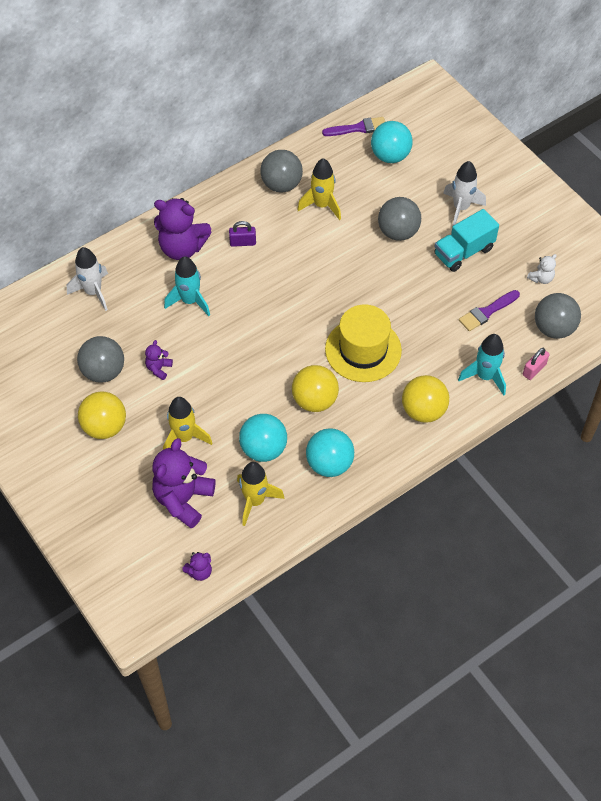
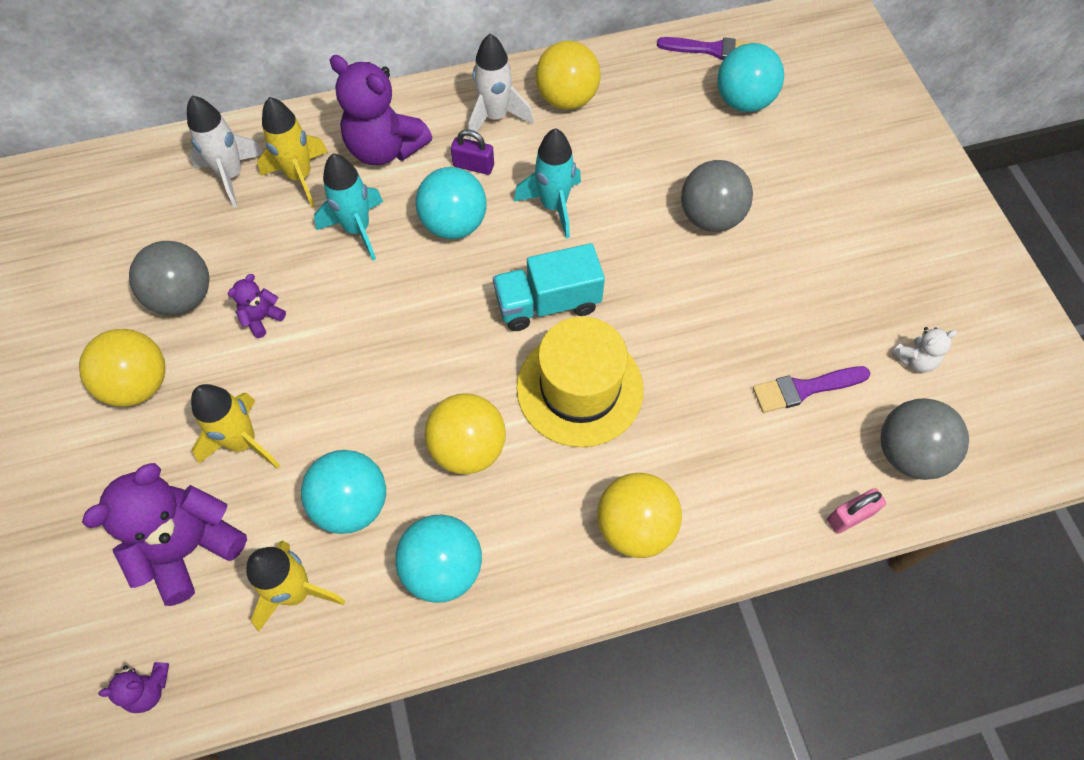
camera: 20 degrees right, 5 degrees up
(247, 280) = (454, 224): none -> turquoise ball
(281, 185) = (567, 99): grey ball -> yellow ball
(322, 205) = (612, 145): yellow rocket -> yellow rocket (300, 177)
(461, 208) = (822, 208): white rocket -> white rocket (495, 117)
(463, 252) = (802, 278): turquoise truck -> turquoise truck (547, 303)
(485, 376) = (761, 500): turquoise rocket -> turquoise rocket (553, 206)

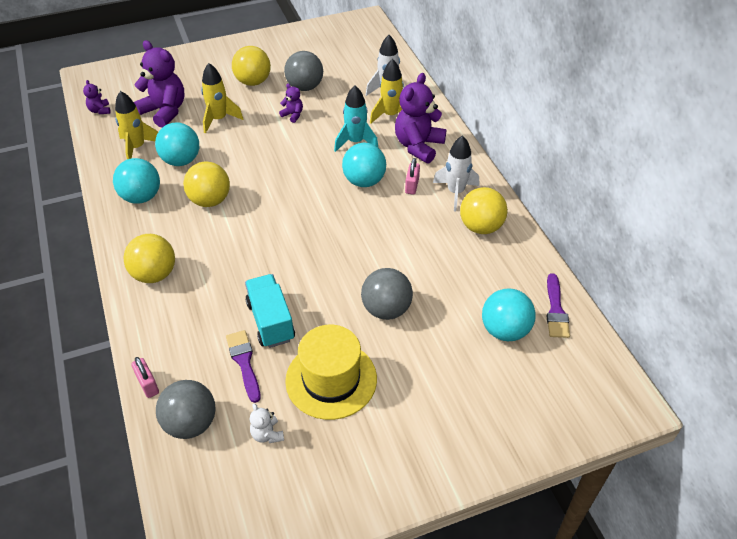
camera: 85 degrees right, 15 degrees down
(473, 166) = (412, 186): purple padlock -> pink padlock
(547, 303) = (308, 227): turquoise truck -> turquoise truck (270, 321)
(553, 206) = (384, 225): turquoise rocket -> none
(580, 388) = (247, 245): yellow hat -> yellow hat (331, 379)

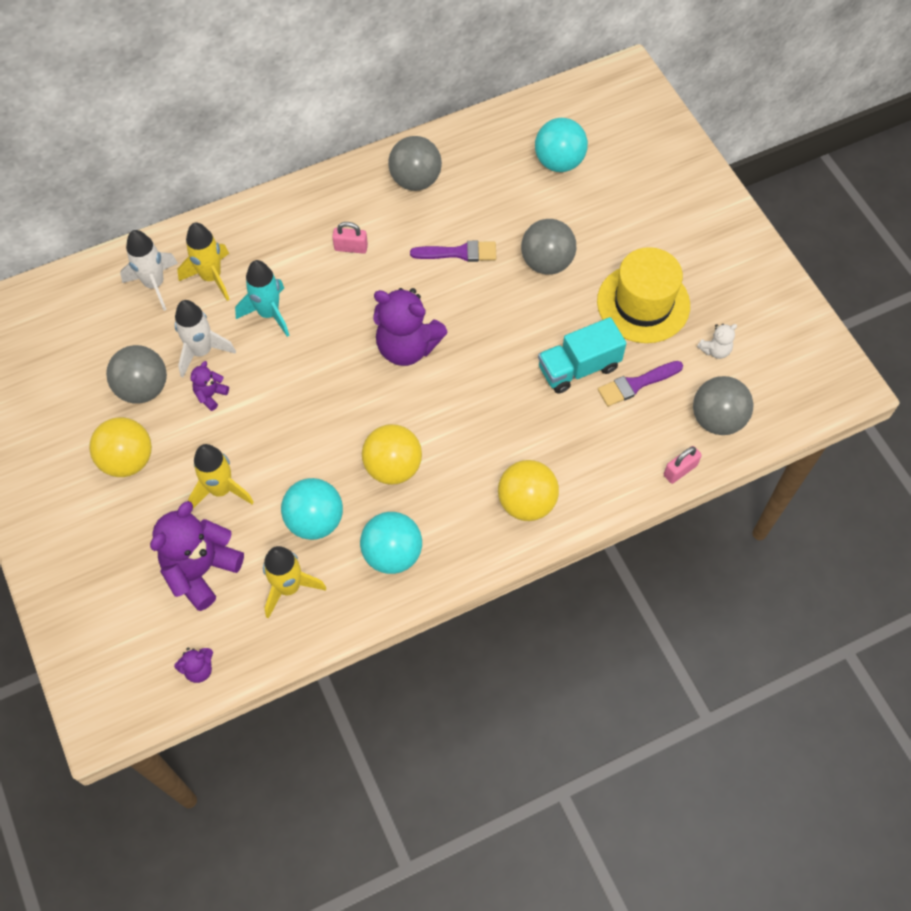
camera: 95 degrees left, 15 degrees up
(364, 181) = (345, 298): turquoise ball -> none
(418, 146) = (275, 244): purple teddy bear -> purple teddy bear (407, 347)
(455, 192) = (360, 204): white rocket -> white rocket (202, 351)
(481, 227) = (415, 180): yellow ball -> grey ball
(556, 310) = (527, 120): purple brush -> purple brush (459, 253)

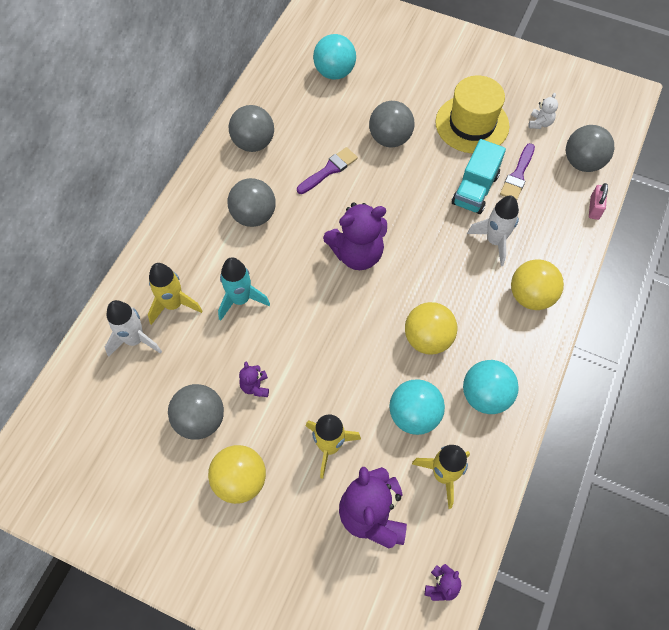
camera: 40 degrees left, 0 degrees up
(202, 351) = (218, 361): white rocket -> white rocket (494, 241)
(351, 247) = (254, 216): pink padlock -> grey ball

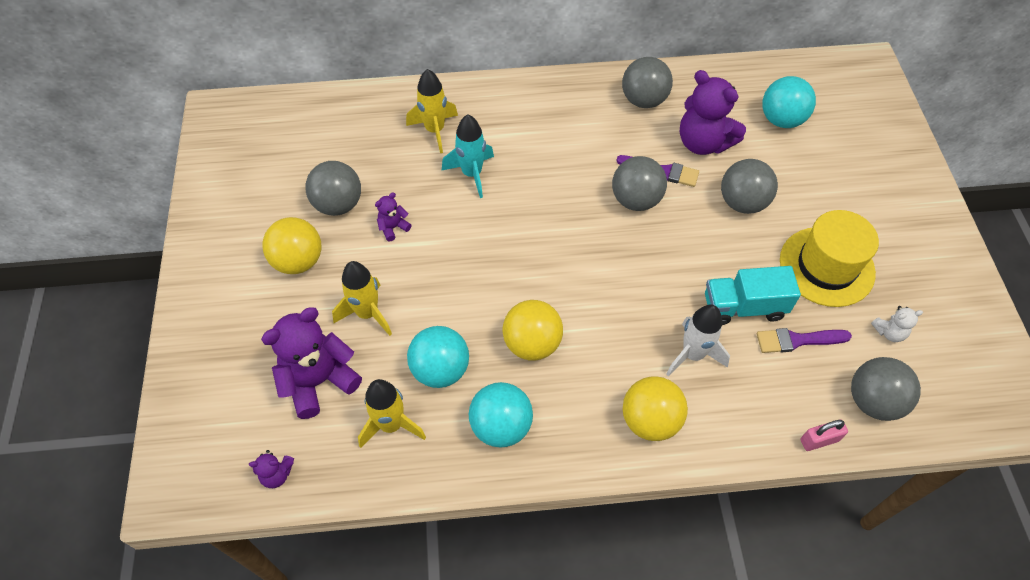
camera: 60 degrees right, 5 degrees down
(135, 340) = (385, 123): white rocket -> none
(254, 216) = (565, 140): grey ball -> grey ball (636, 200)
(357, 254) = (585, 239): purple teddy bear -> purple teddy bear (703, 143)

